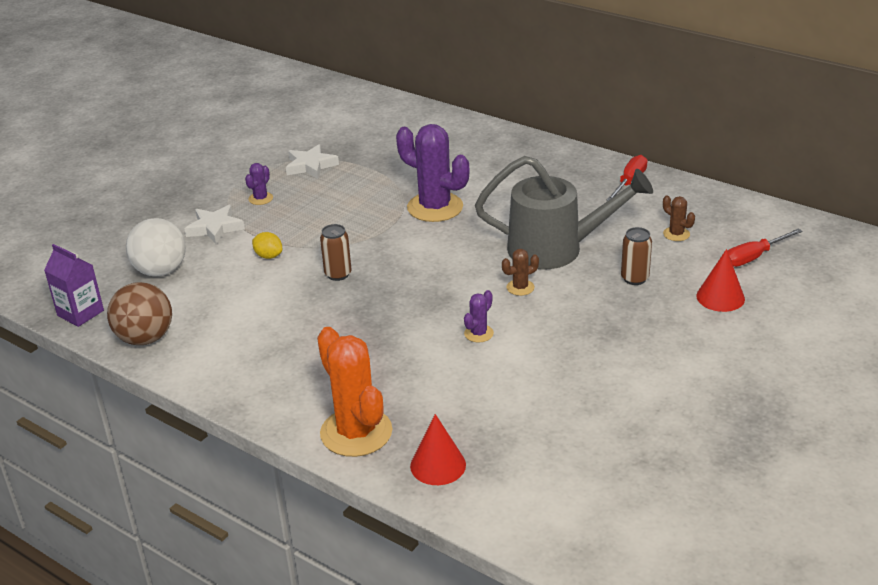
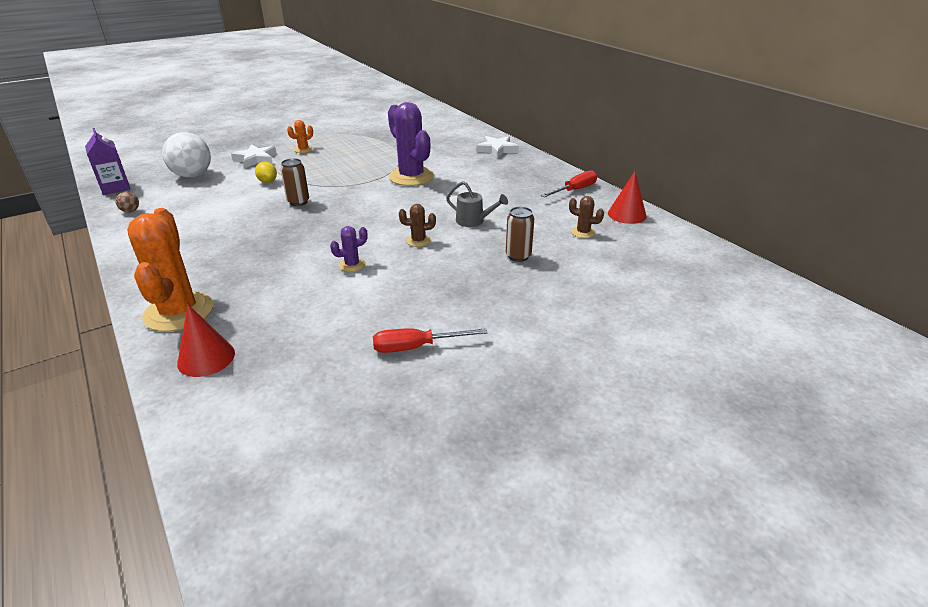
camera: 20 degrees right, 0 degrees up
(145, 338) = (130, 211): brown ball -> brown ball, size x0.42
(260, 198) = (303, 150): purple cactus -> orange cactus
(310, 166) = (356, 138): white star -> white star (497, 150)
(557, 249) = (474, 221): grey watering can -> grey watering can, size x0.44
(676, 234) = (583, 232): brown cactus -> brown cactus turned 45 degrees counterclockwise
(720, 297) = (582, 288): red cone -> red cone (627, 214)
(754, 257) = (640, 264): red screwdriver -> red screwdriver (416, 347)

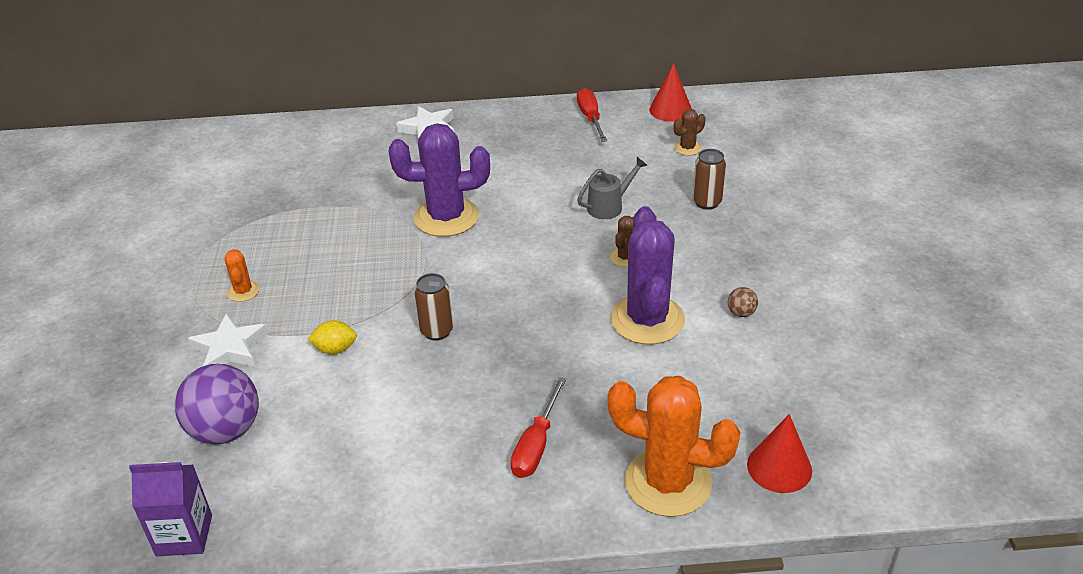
camera: 60 degrees left, 5 degrees up
(130, 211) = (309, 518): brown ball -> brown ball (741, 313)
(192, 175) = (226, 430): white ball -> purple ball
(352, 265) = (647, 320): purple cactus -> purple cactus, size x2.23
(416, 347) = (833, 314): red screwdriver -> red screwdriver (536, 445)

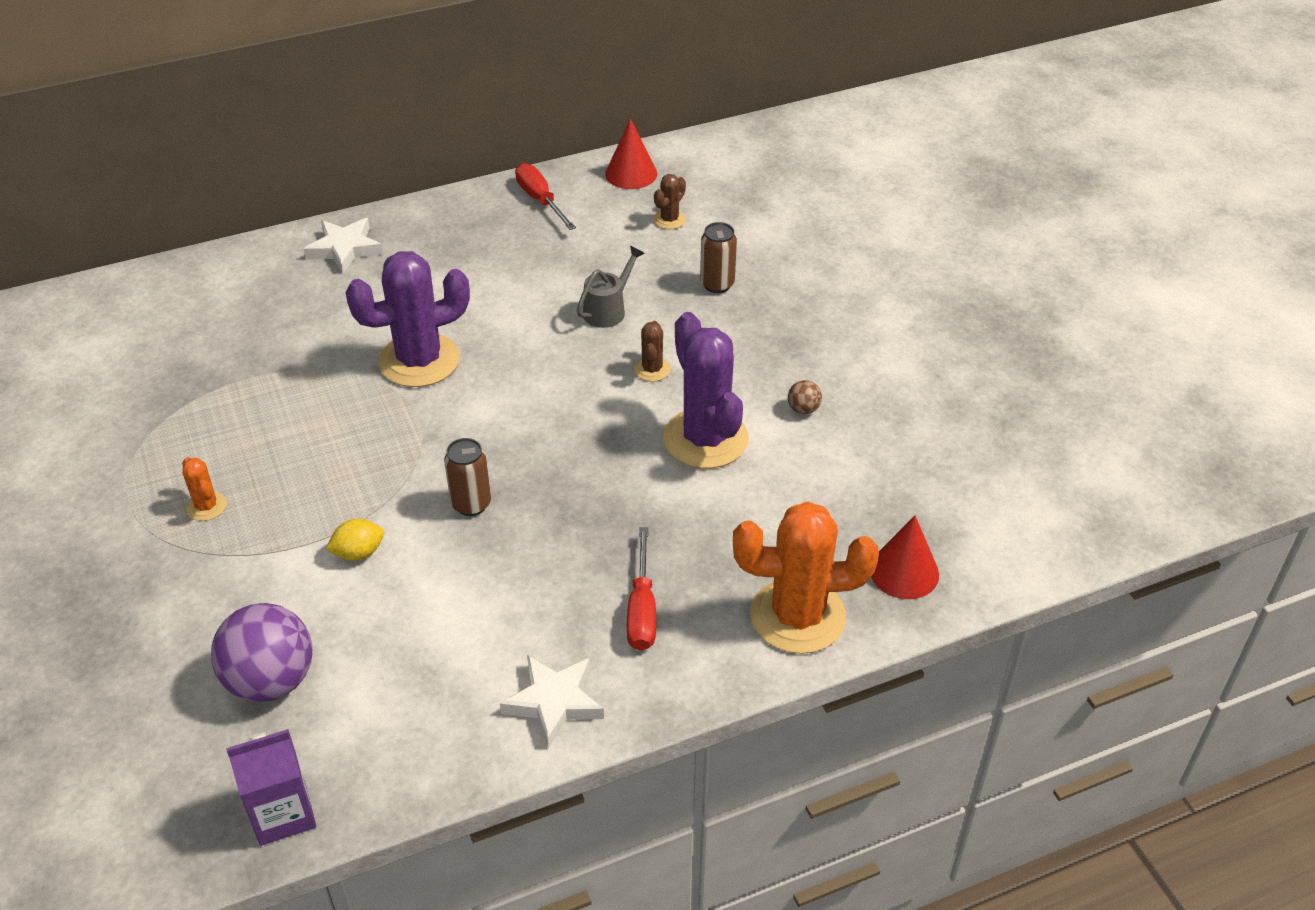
camera: 20 degrees left, 5 degrees up
(230, 349) = (225, 582): white star -> white star (554, 702)

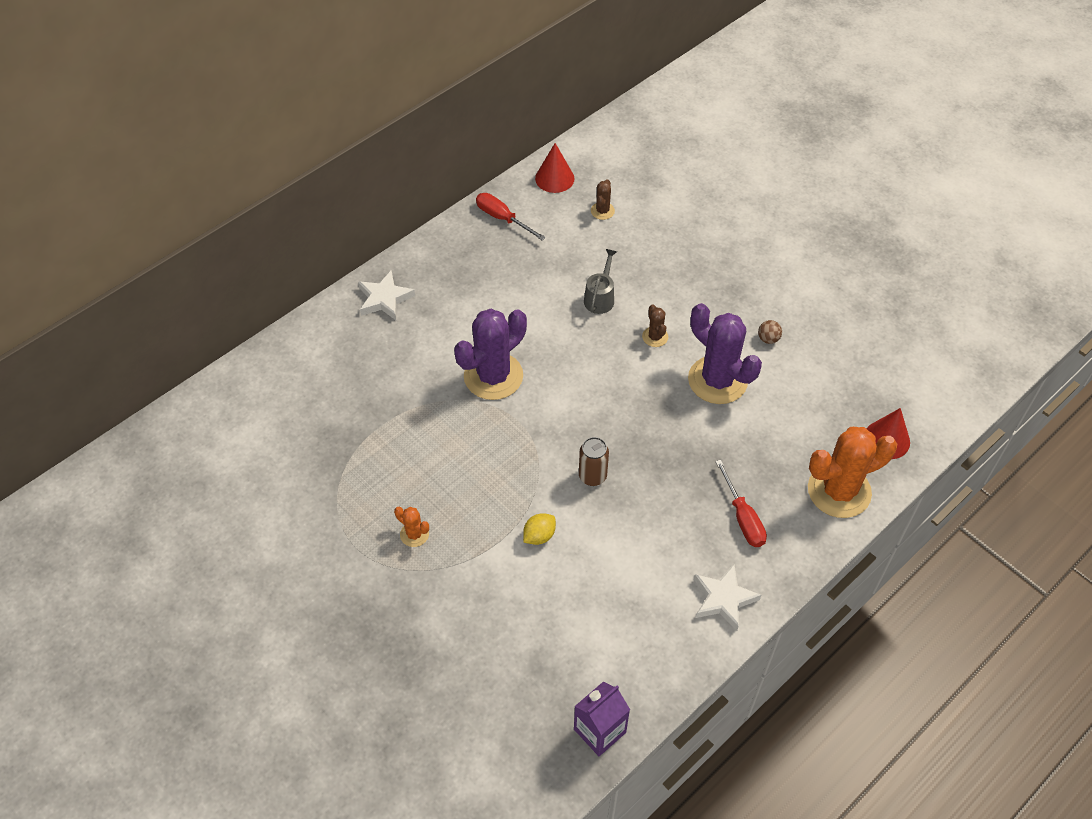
camera: 20 degrees left, 10 degrees up
(271, 681) = (537, 645): purple ball -> none
(717, 284) = (662, 256): brown can -> none

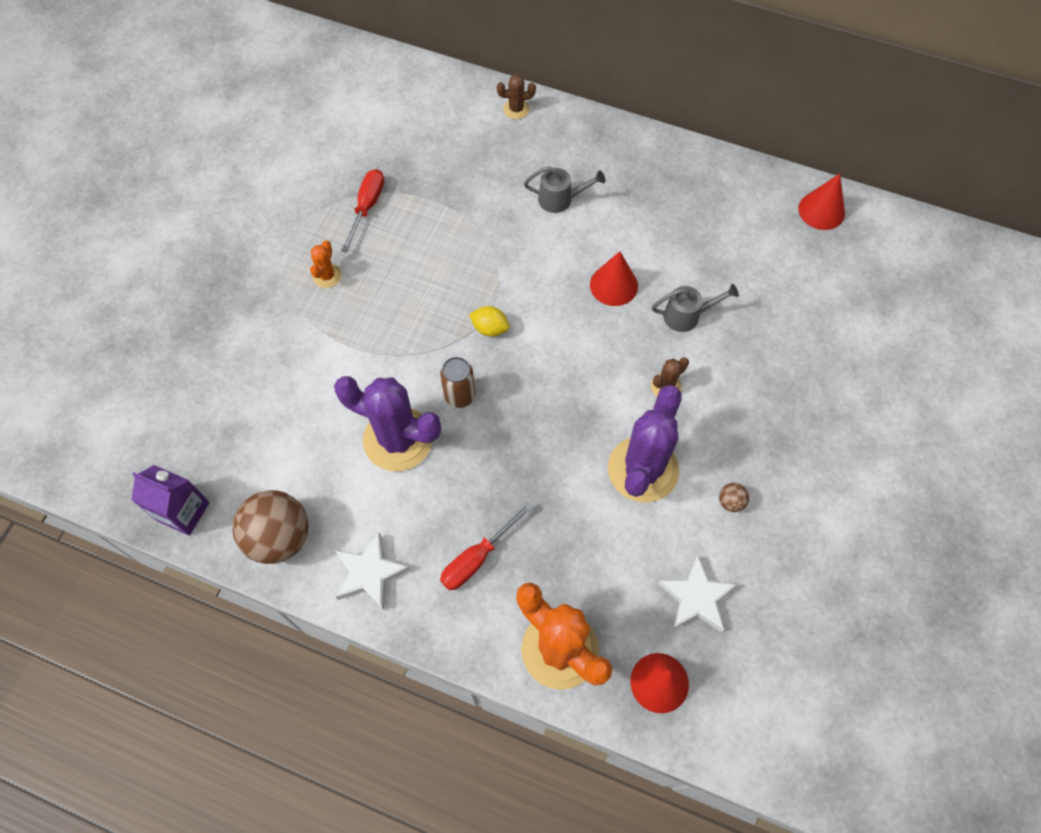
camera: 65 degrees right, 10 degrees up
(385, 299) = (574, 139): white star -> white star (696, 597)
(441, 333) = (561, 199): none -> grey watering can
(493, 376) = (533, 263): purple cactus -> purple cactus (398, 439)
(502, 218) = (735, 188): red screwdriver -> red screwdriver (367, 207)
(539, 536) = (370, 377): yellow lemon -> yellow lemon (490, 328)
(546, 331) = (614, 285): none -> red cone
(602, 211) = (806, 271): brown cactus -> brown cactus (516, 109)
(660, 658) = (279, 537): none -> brown ball

